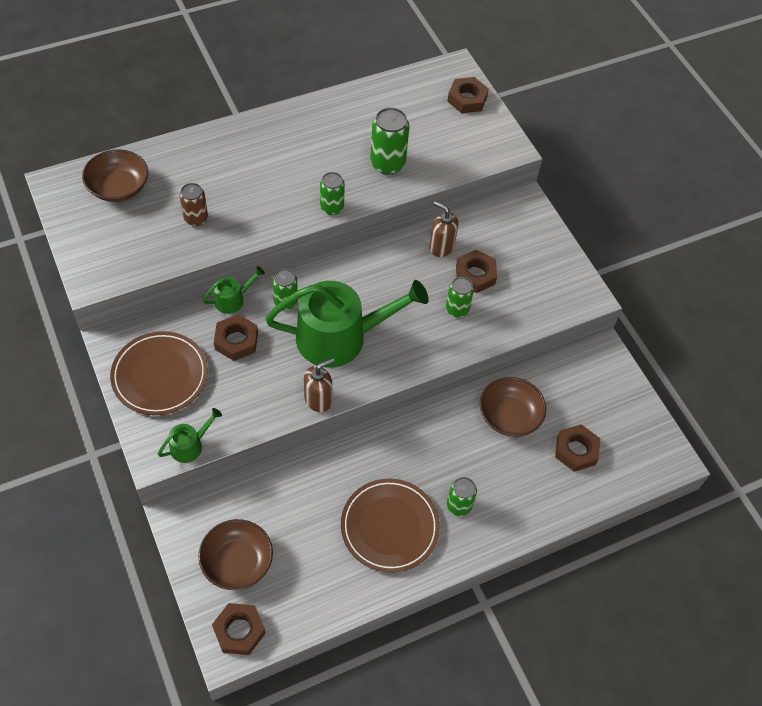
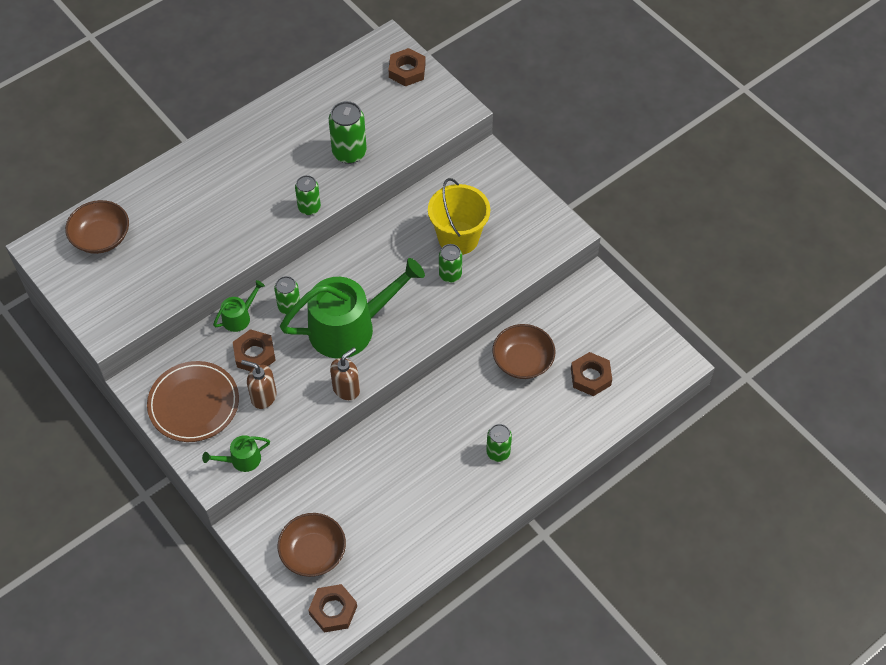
camera: 10 degrees left, 0 degrees up
(190, 445) = (242, 460): green watering can -> green watering can turned 150 degrees counterclockwise
(196, 218) = (185, 249): brown can -> none
(389, 527) = (441, 487): brown plate -> none
(441, 247) = (419, 219): brown soap dispenser -> brown soap dispenser (263, 396)
(475, 275) = (458, 238): brown nut -> yellow bucket

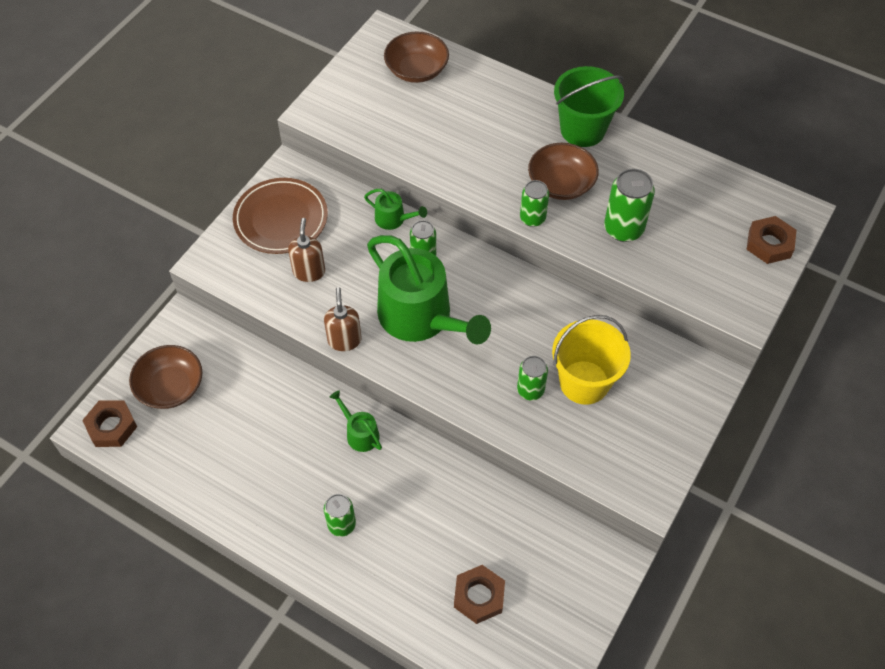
camera: 70 degrees right, 0 degrees up
(237, 143) = (582, 130): none -> green bucket
(242, 460) = (232, 279): green watering can -> green watering can (360, 433)
(254, 354) = (355, 247): brown nut -> none
(346, 389) = (344, 340): brown soap dispenser -> brown soap dispenser turned 120 degrees counterclockwise
(522, 361) = (471, 513): brown bowl -> brown bowl (561, 183)

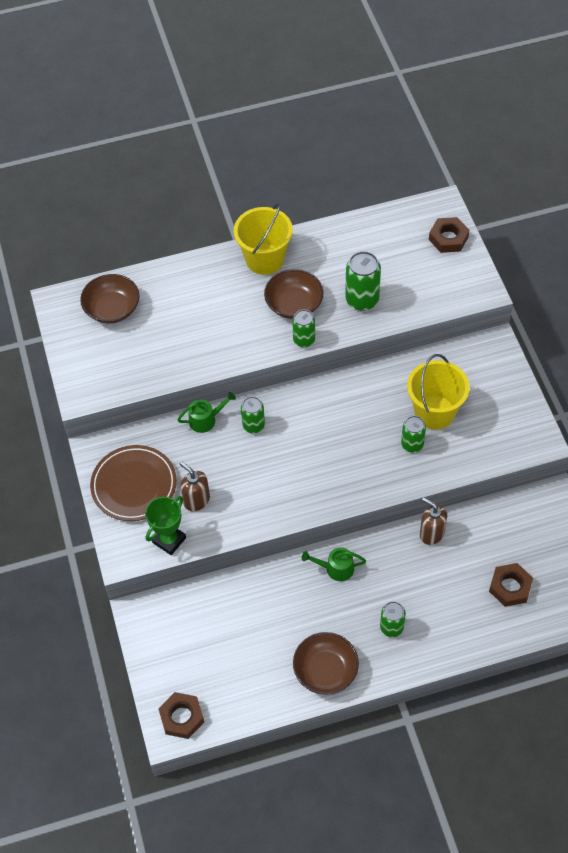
camera: 45 degrees left, 0 degrees up
(170, 387) = (186, 658): brown bowl -> brown bowl (325, 670)
(252, 282) = (169, 540): none -> green trophy
(344, 340) = (272, 519): brown soap dispenser -> brown soap dispenser (431, 533)
(420, 317) = (299, 463): green watering can -> none
(582, 130) = (265, 259): green bucket -> yellow bucket

